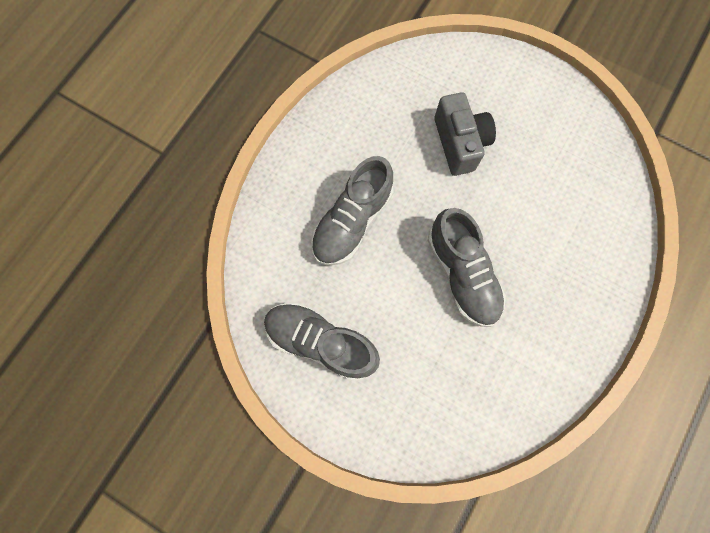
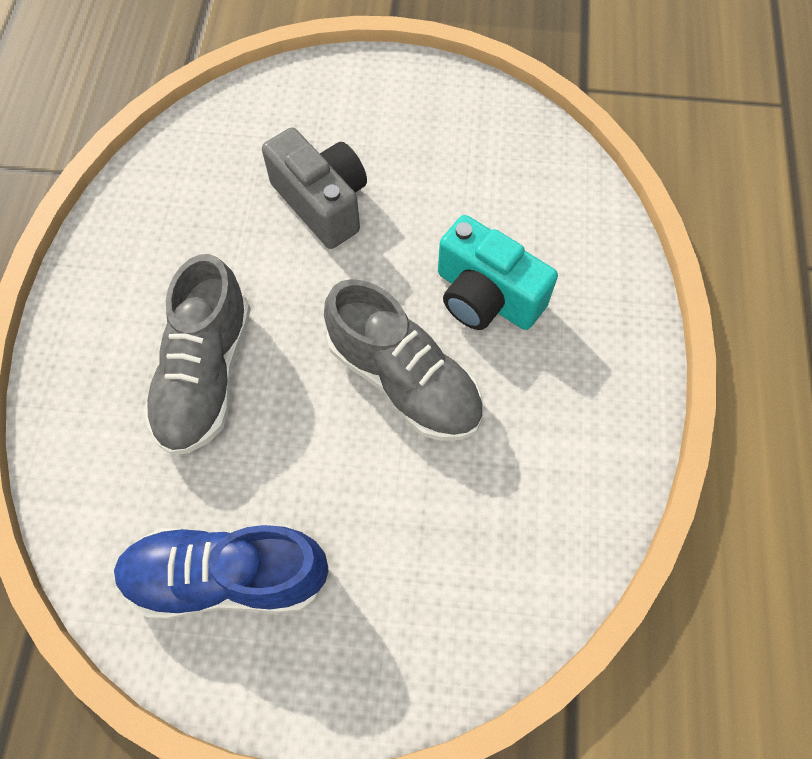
camera: 25 degrees left, 10 degrees down
(321, 342) = (227, 577): grey shoe -> blue shoe
(532, 244) = (486, 296): none -> turquoise camera

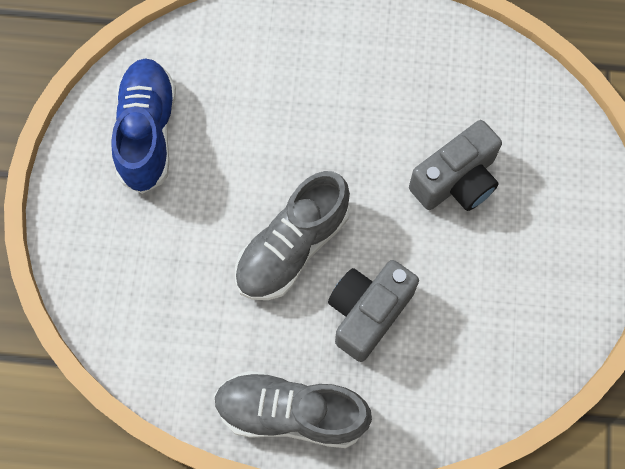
camera: 90 degrees right, 5 degrees up
(206, 374) = (298, 106): grey shoe -> grey shoe (291, 413)
(486, 296) = (368, 313): turquoise camera -> grey camera

